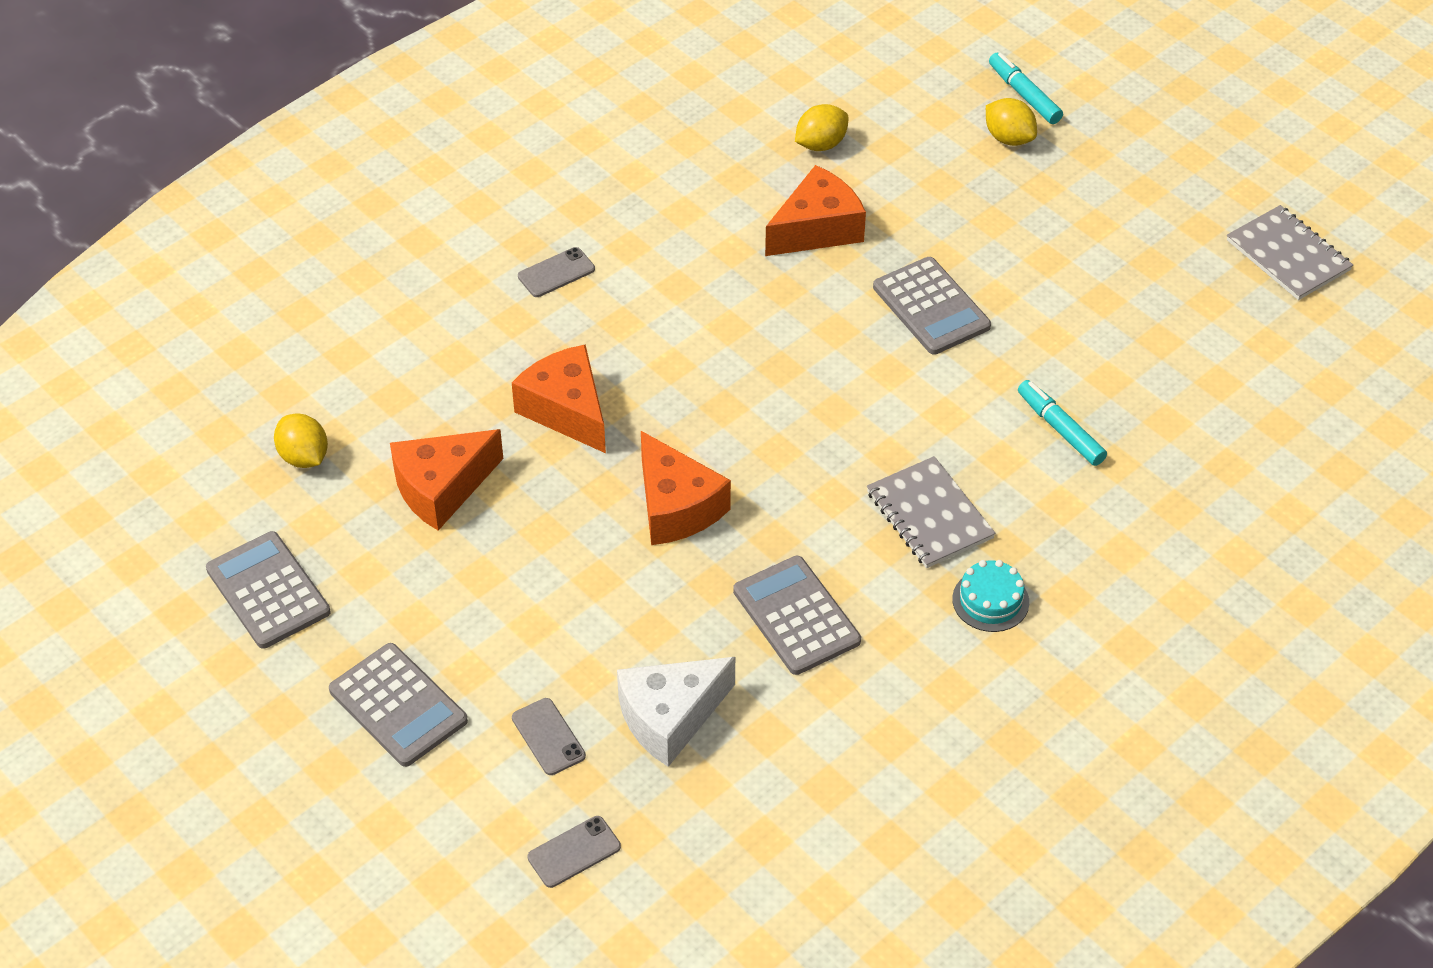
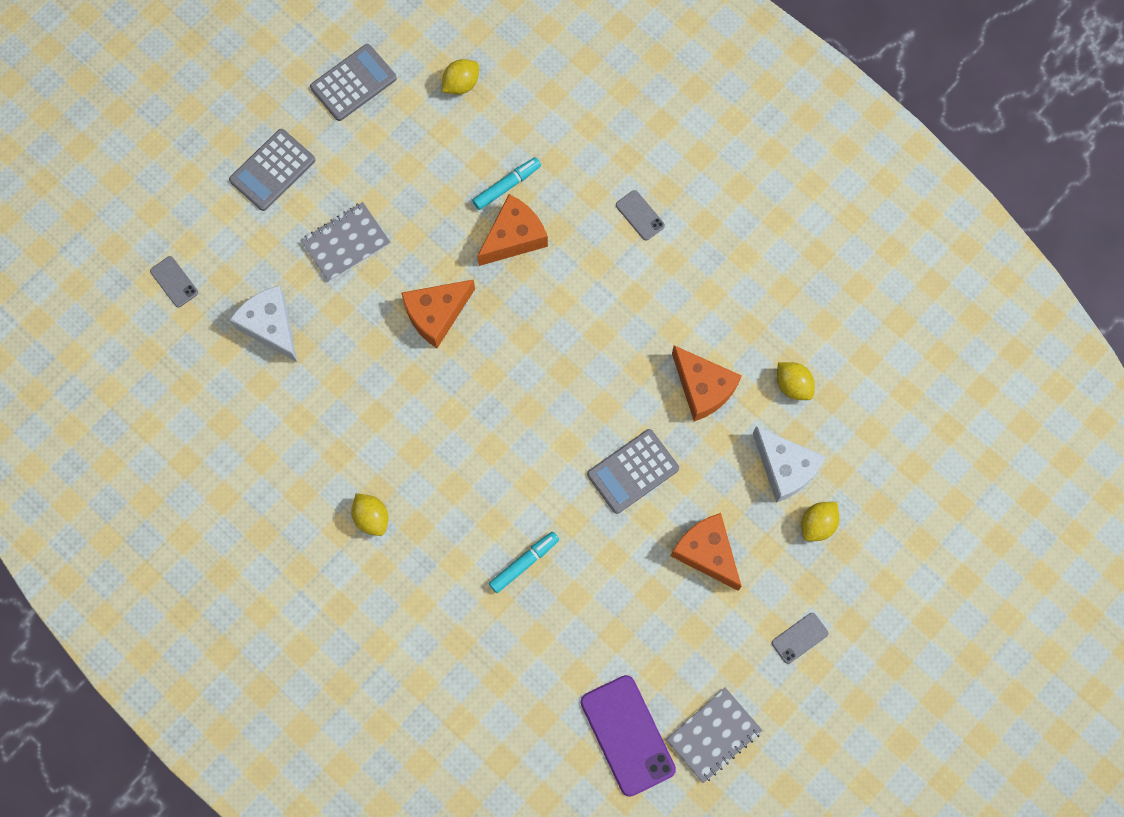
camera: 85 degrees right, 25 degrees up
(442, 488) = (441, 170): orange cheese -> orange cheese (707, 552)
(548, 737) = (253, 258): grey phone -> grey phone (799, 638)
(796, 616) = (352, 396): grey calculator -> none
(929, 515) = (441, 476): grey notebook -> grey notebook (346, 243)
(933, 161) = (785, 468): none -> white cheese
(990, 600) = (371, 517): turquoise cake -> yellow lemon
(1024, 95) = (869, 535): turquoise marker -> turquoise marker (507, 186)
(1295, 338) = (627, 735): none -> purple phone

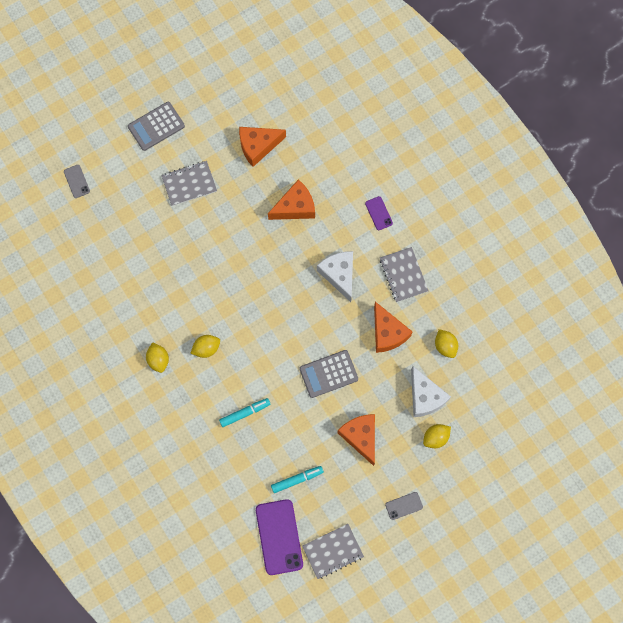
camera: 15 degrees right, 0 degrees up
(270, 326) = (128, 224): white cheese -> white cheese (339, 275)
(353, 83) = (221, 83): grey calculator -> none
(436, 314) = (233, 243): orange cheese -> orange cheese (258, 146)
(461, 84) = (289, 101): yellow lemon -> yellow lemon (206, 348)
(507, 186) = (300, 173): turquoise marker -> turquoise marker (297, 479)
(640, 215) = (378, 213): grey phone -> purple phone
(702, 297) = (403, 275): none -> grey notebook

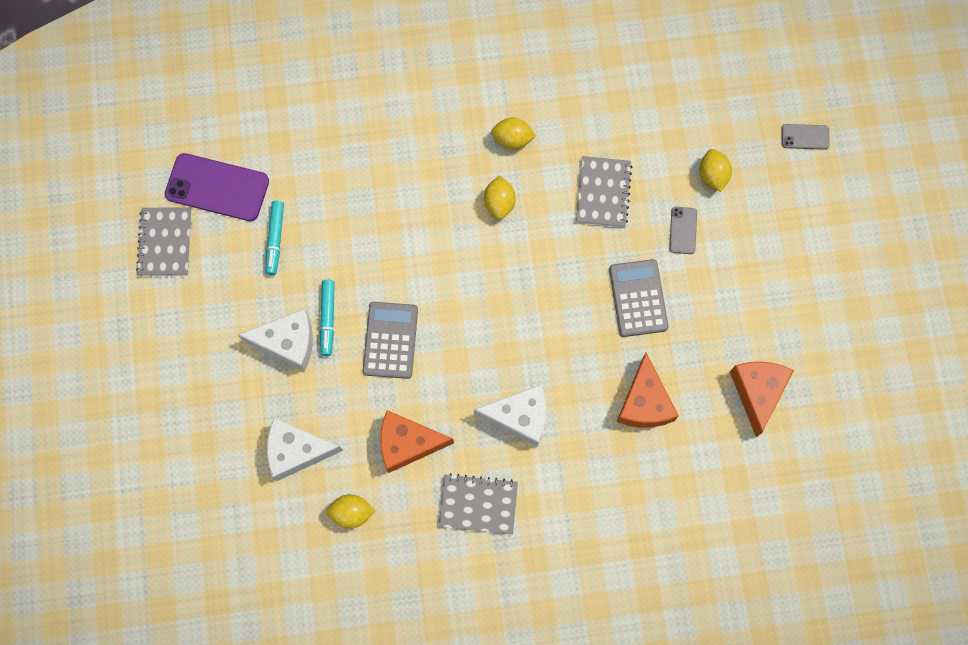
camera: 115 degrees right, 0 degrees up
(156, 126) = (844, 269): grey calculator -> grey calculator (638, 298)
(189, 184) = (740, 277): grey notebook -> grey notebook (603, 192)
(245, 413) = (392, 214): turquoise marker -> turquoise marker (328, 319)
(360, 437) = (287, 342): orange cheese -> white cheese
(378, 213) = (584, 513): purple phone -> none
(404, 505) = (173, 355): grey phone -> grey phone (683, 230)
(435, 437) = (236, 438): yellow lemon -> yellow lemon (712, 175)

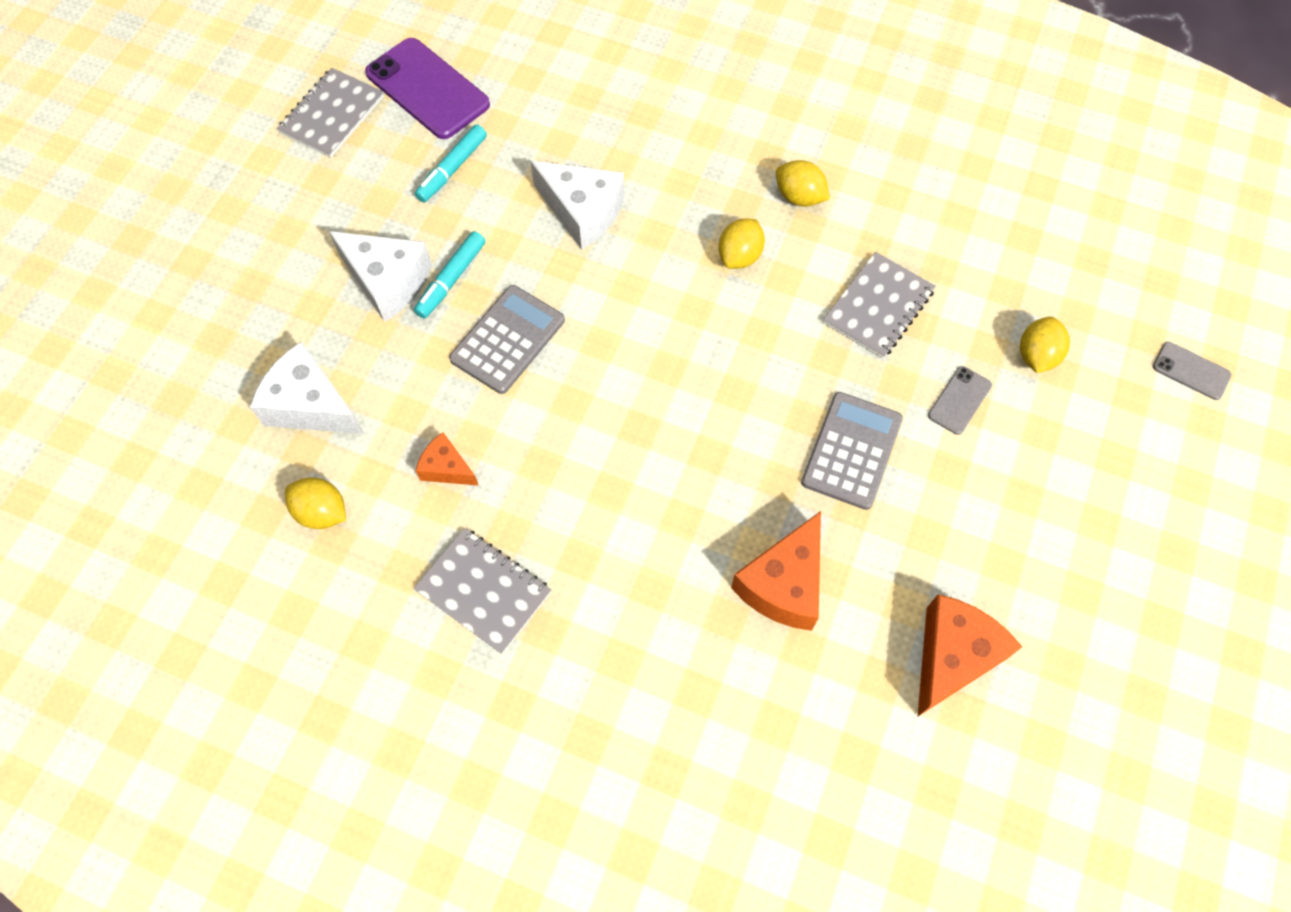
camera: 30 degrees right, 10 degrees down
(407, 443) = (446, 468): orange cheese -> orange cheese, size x0.57
(519, 417) = (607, 512): white cheese -> white cheese (582, 212)

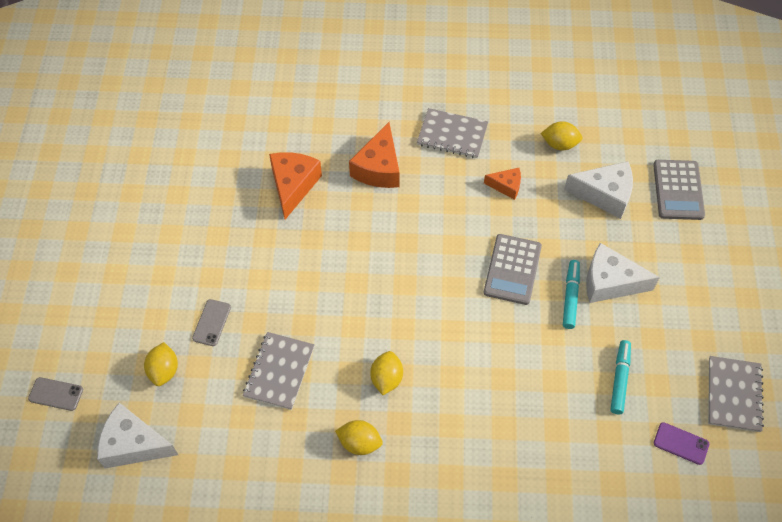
camera: 160 degrees right, 5 degrees down
(427, 89) = (681, 443): purple phone -> purple phone, size x0.49
(582, 212) = (510, 376): white cheese -> white cheese (134, 444)
(851, 451) = (273, 269): grey calculator -> grey calculator (678, 190)
(952, 657) = (193, 179): orange cheese -> orange cheese (378, 168)

